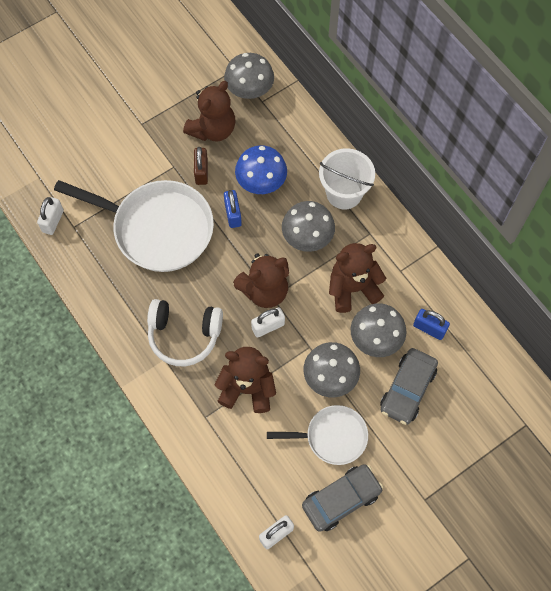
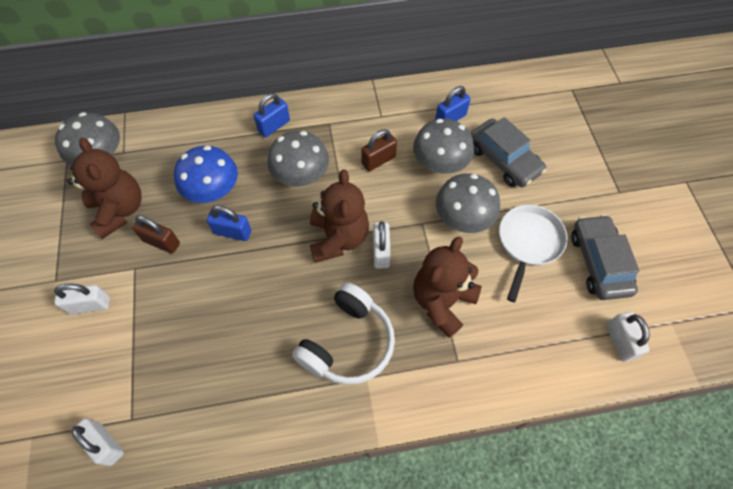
camera: 65 degrees left, 5 degrees down
(134, 156) = (90, 305): none -> white padlock
(157, 228) = (199, 318): white pan -> none
(344, 193) = (274, 126): white bucket -> blue padlock
(352, 288) = (378, 160): brown teddy bear -> brown padlock

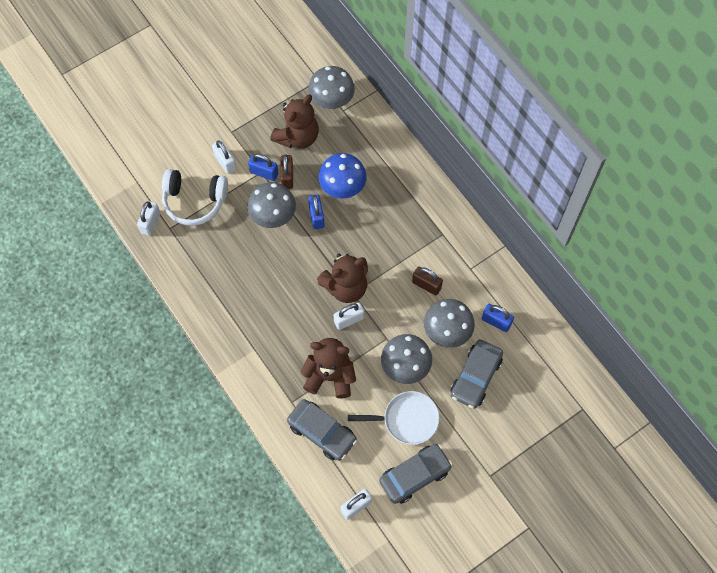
camera: 65 degrees right, 5 degrees up
(274, 126) = (419, 197): blue padlock -> blue padlock (264, 173)
(301, 175) = (385, 237): grey mushroom -> grey mushroom (273, 214)
(348, 343) = (272, 328): white headphones -> white headphones (194, 201)
(511, 341) = (322, 432): none -> grey car

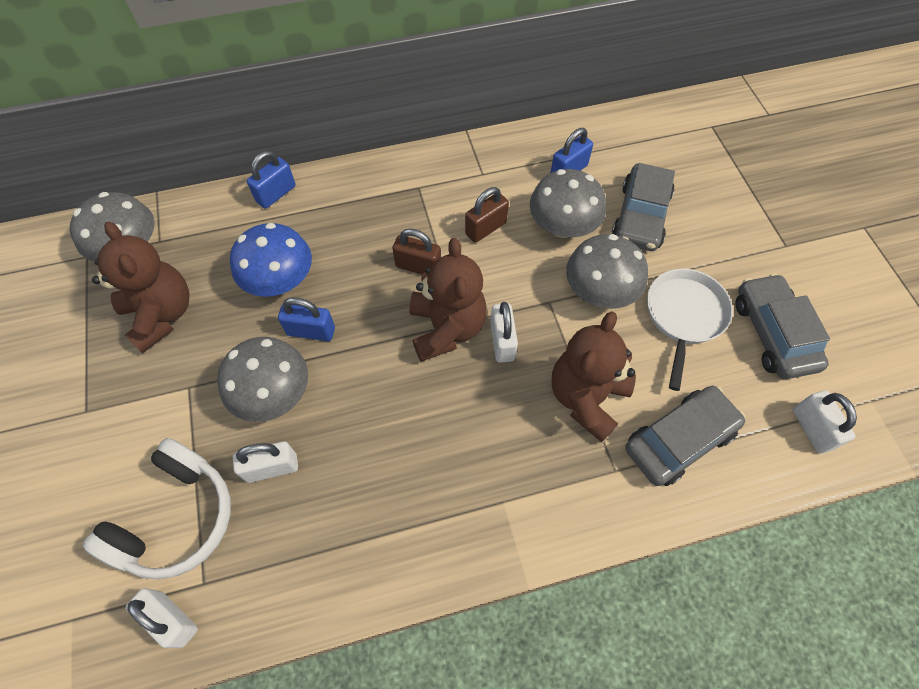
camera: 70 degrees left, 5 degrees down
(225, 162) = (134, 439): white padlock -> white padlock (272, 468)
(264, 173) = (192, 383): blue padlock -> blue padlock (276, 194)
(287, 177) = (220, 351): brown padlock -> brown padlock (418, 266)
(475, 377) = (640, 216): grey car -> grey car turned 60 degrees clockwise

